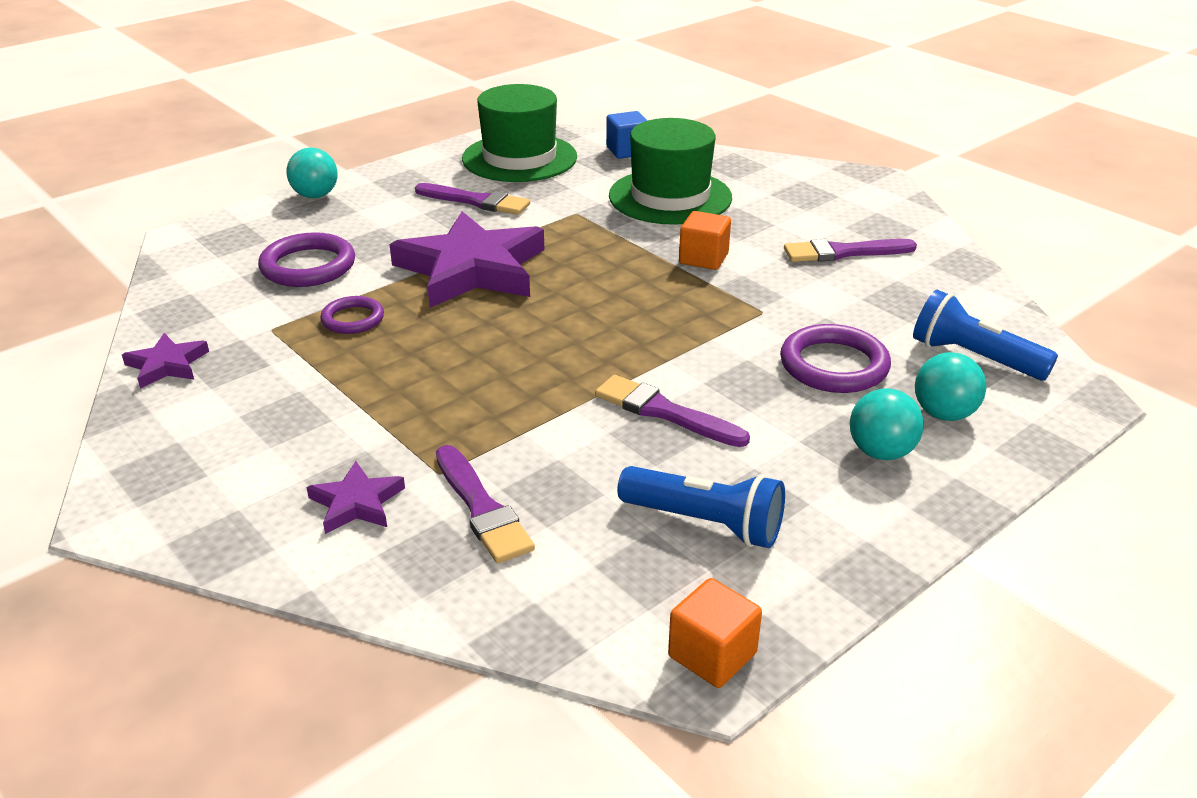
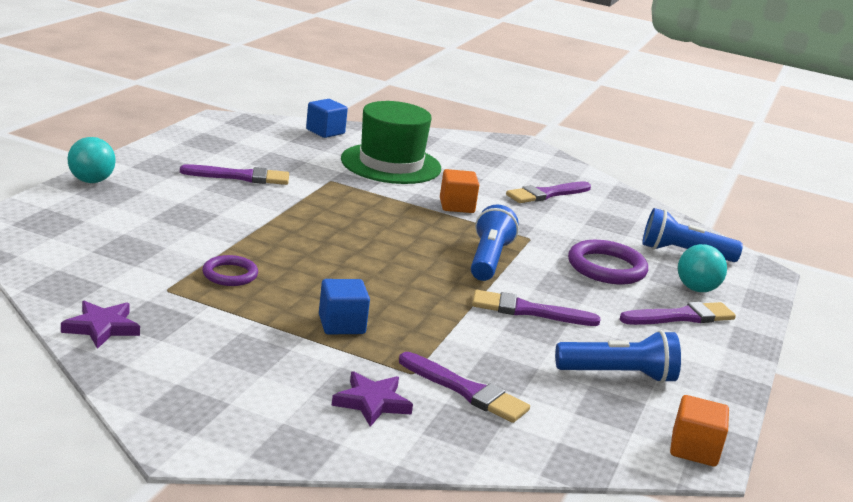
camera: 30 degrees left, 10 degrees down
(308, 266) = (146, 238): purple ring -> none
(416, 397) = (341, 324): none -> blue cube
(471, 269) = (289, 228): purple star -> none
(519, 158) = (243, 141): green hat -> none
(677, 335) = (488, 259): none -> blue flashlight
(881, 452) = (681, 317): turquoise ball -> purple brush

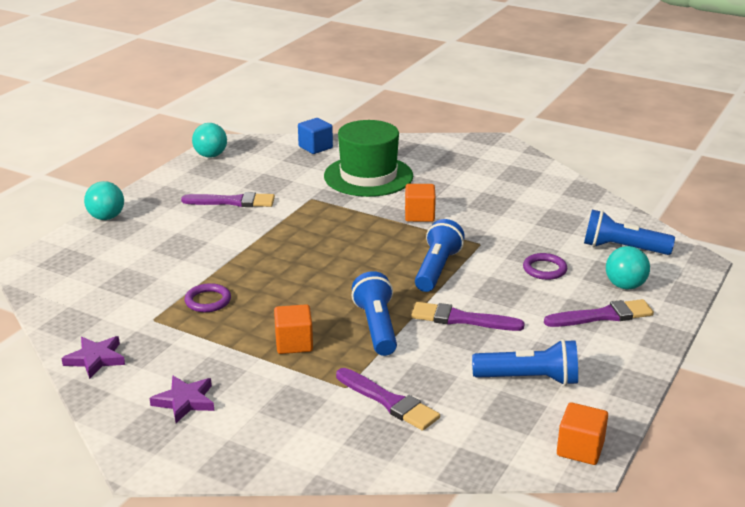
camera: 10 degrees right, 5 degrees up
(206, 129) = (210, 155): none -> turquoise ball
(341, 324) = (294, 343): blue cube -> orange cube
(372, 402) = (306, 417): purple star -> purple star (185, 401)
(434, 313) = (376, 327): none -> blue flashlight
(546, 194) = (506, 195): purple brush -> none
(606, 267) = (544, 269): purple ring -> purple ring, size x0.61

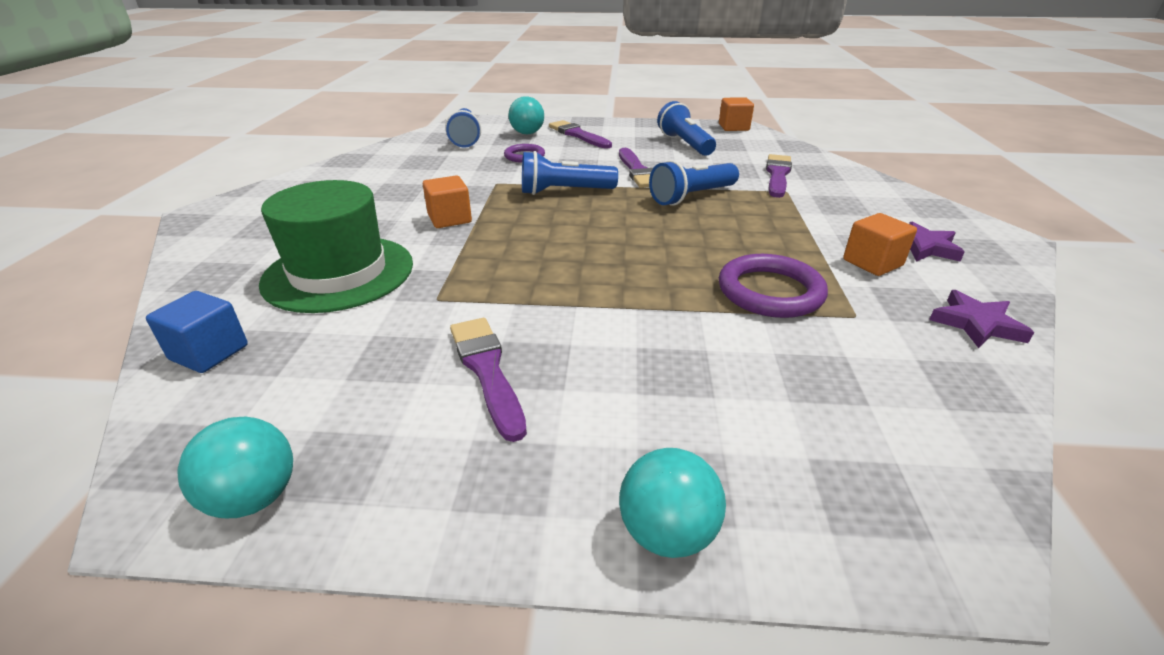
camera: 115 degrees left, 5 degrees up
(208, 301) = (770, 291): purple ring -> purple ring, size x1.63
(294, 343) = (767, 223): orange cube -> orange cube (872, 263)

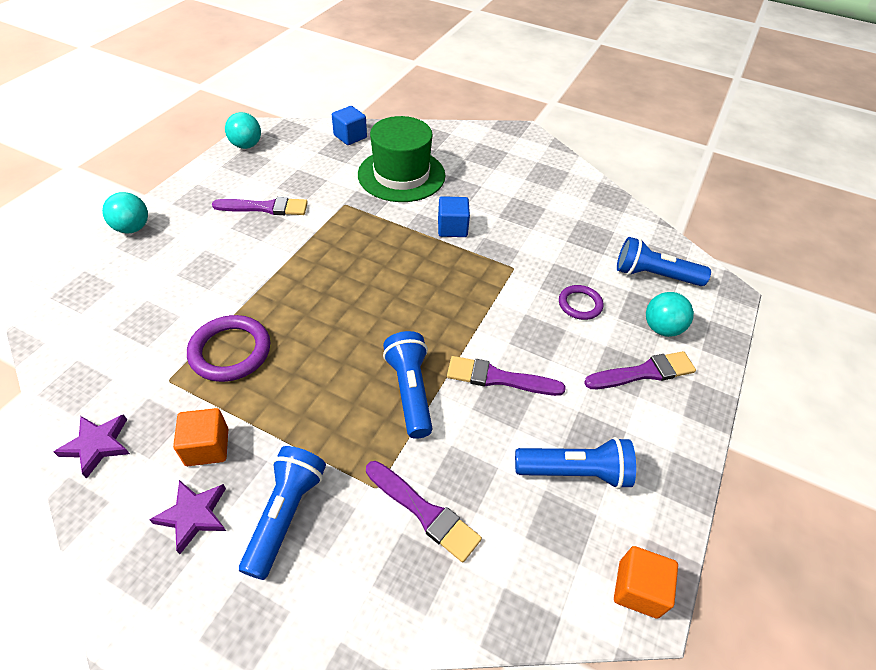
camera: 110 degrees right, 15 degrees up
(449, 219) = (452, 228): orange cube -> blue cube
(564, 192) = (471, 304): blue flashlight -> blue flashlight (285, 514)

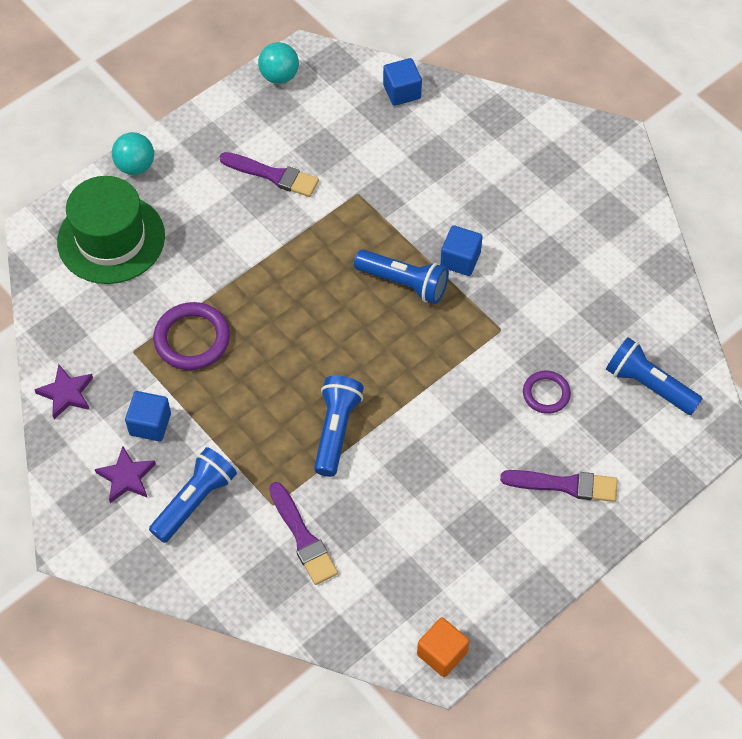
camera: 25 degrees right, 10 degrees up
(207, 447) = (150, 424): orange cube -> blue cube
(401, 175) = (437, 168): green hat -> green hat (111, 239)
(499, 378) = (422, 444): purple brush -> none
(574, 472) = (444, 550): blue flashlight -> blue flashlight (404, 283)
(661, 328) = (614, 446): turquoise ball -> none

